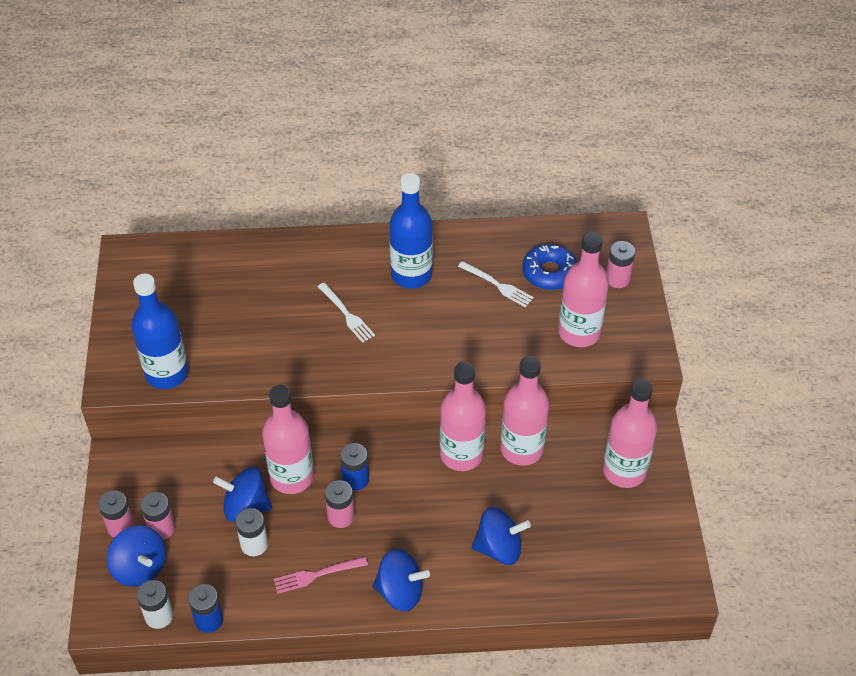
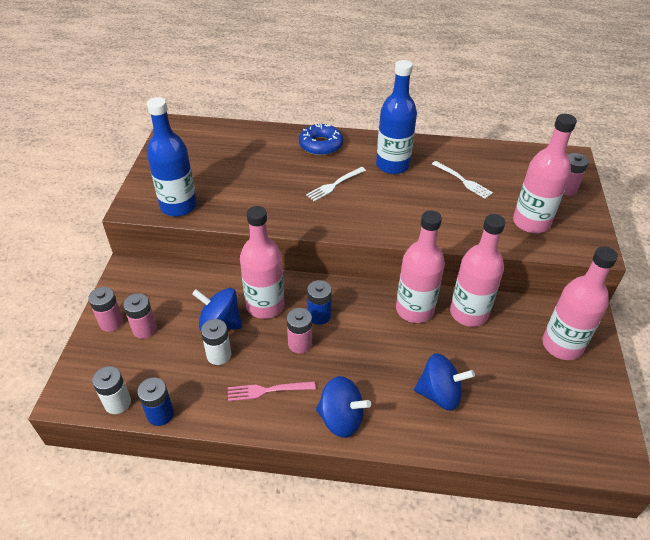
camera: 10 degrees right, 5 degrees down
(140, 567) = (115, 358): blue spinning top -> none
(346, 314) = (335, 185): white fork -> white fork turned 75 degrees clockwise
(549, 273) = (507, 178): blue donut -> blue donut (320, 145)

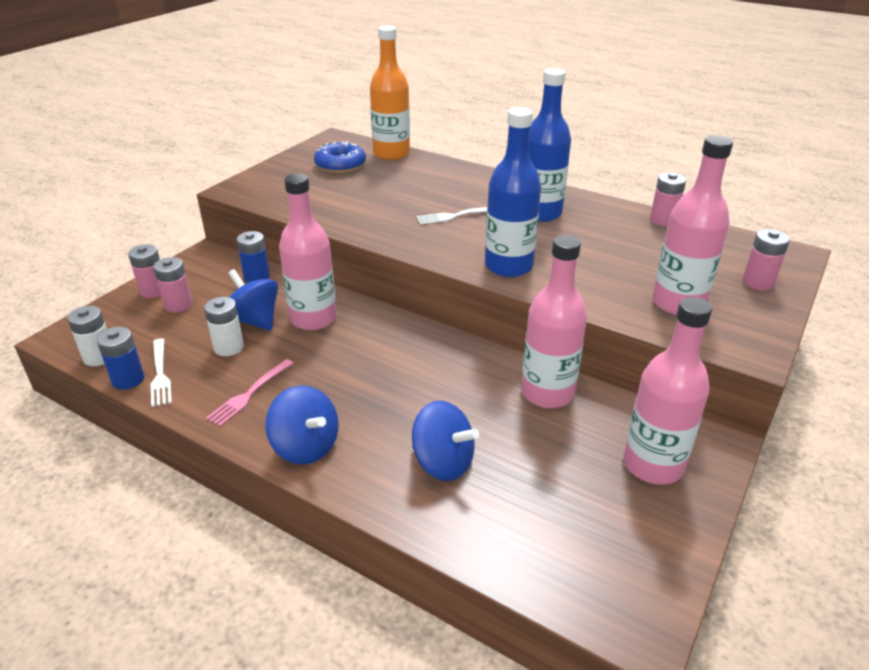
camera: 25 degrees right, 10 degrees down
(178, 206) = (277, 198): blue bottle -> blue bottle (508, 266)
(237, 132) = (391, 154): none -> orange bottle
(267, 390) = (249, 394): pink fork -> pink fork turned 75 degrees counterclockwise
(300, 344) = (320, 363): pink battery -> pink battery (663, 220)
(319, 316) = (363, 344): blue battery -> blue battery (256, 277)
(320, 145) = (471, 181): blue donut -> blue donut (340, 165)
(414, 310) = (480, 370): pink bottle -> none
(463, 181) = (618, 244): white fork -> white fork (160, 374)

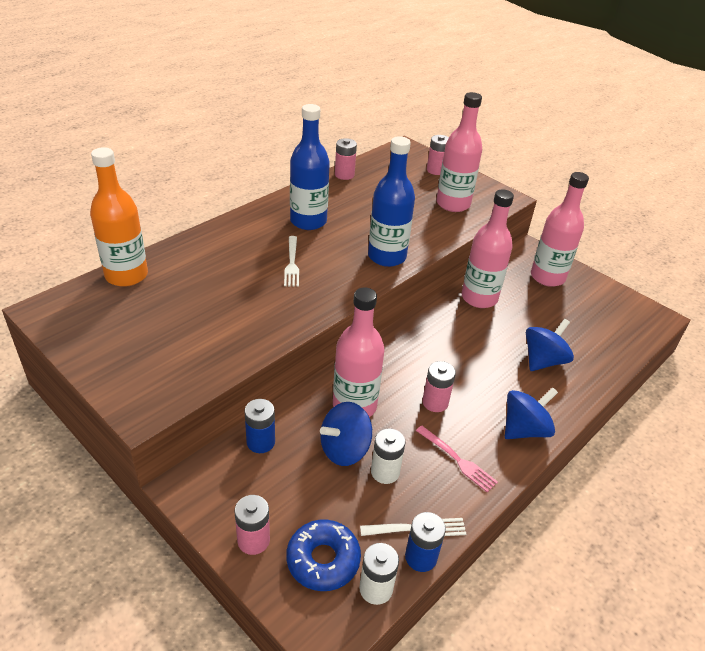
camera: 80 degrees left, 5 degrees up
(178, 305) = (293, 515): pink battery -> pink battery (435, 402)
(340, 165) = (130, 316): blue donut -> blue donut (323, 560)

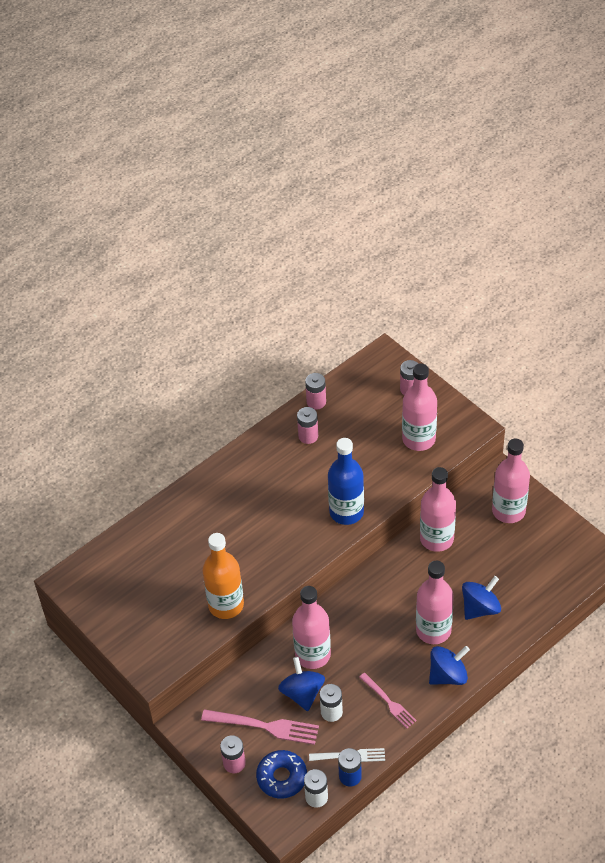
camera: 10 degrees right, 10 degrees up
(126, 275) = (125, 542): orange bottle -> orange bottle (226, 605)
(260, 442) = (238, 687): blue battery -> none
(292, 263) = (262, 523): white fork -> none
(296, 490) = (264, 726): none -> pink fork
(308, 221) = (278, 470): blue bottle -> none
(344, 449) = (302, 693): blue spinning top -> blue spinning top turned 105 degrees clockwise
(435, 402) = (379, 651): pink battery -> pink battery (308, 436)
(495, 382) = (433, 630): none -> pink bottle

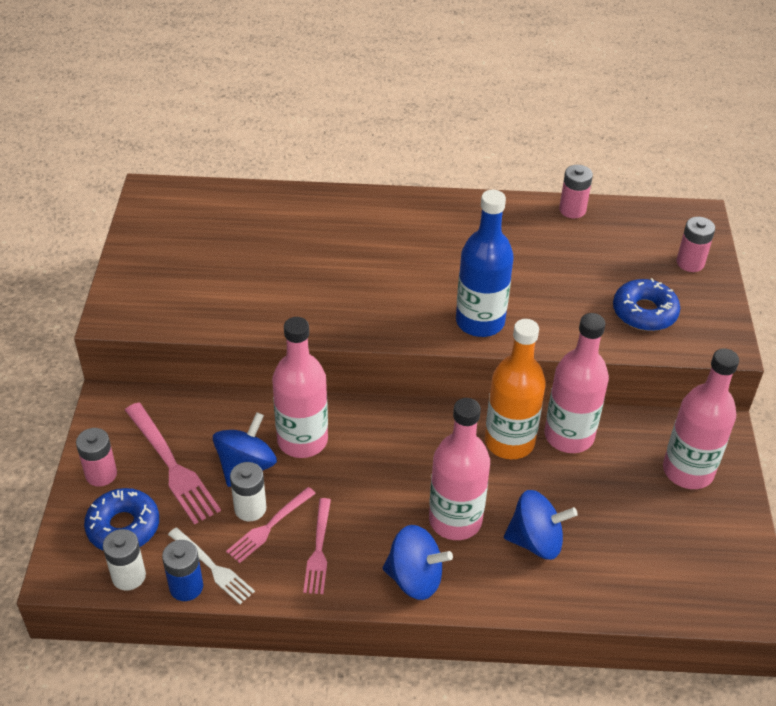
camera: 40 degrees right, 5 degrees down
(226, 605) = (254, 313): orange bottle -> orange bottle (509, 442)
(308, 436) = (526, 232): pink battery -> none
(352, 712) = (269, 526): none -> pink fork
(418, 439) = (644, 312): pink bottle -> blue donut

